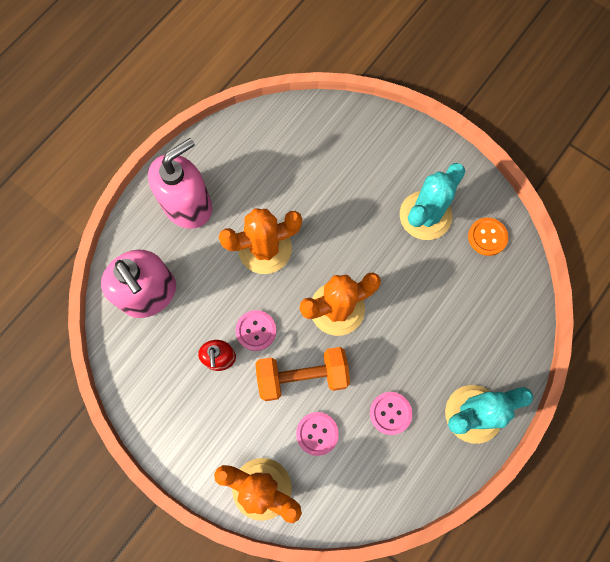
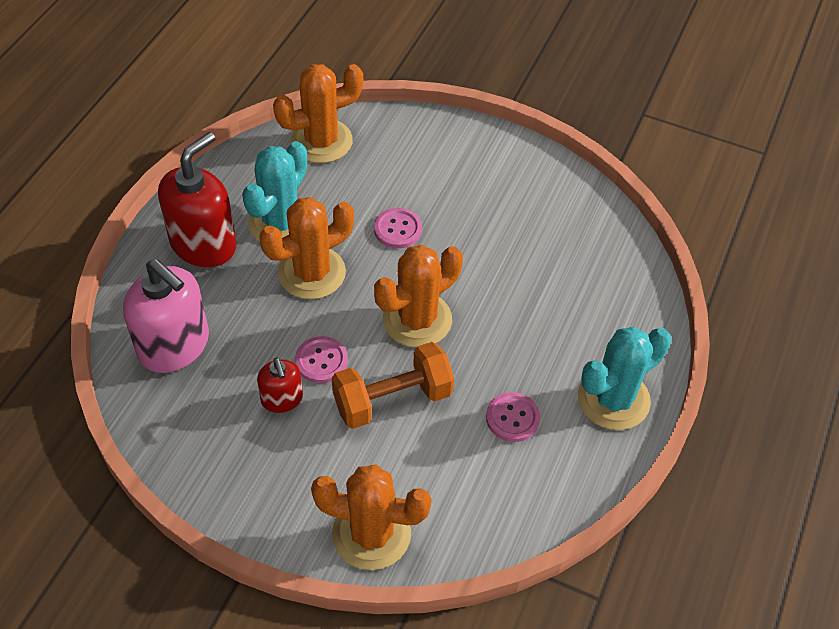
camera: 15 degrees left, 20 degrees down
(188, 205) = (204, 244): pink soap dispenser -> red soap dispenser
(298, 124) = (321, 141): none -> orange cactus
(317, 433) = (427, 458): pink button -> pink button (397, 229)
(425, 215) = (497, 207): turquoise cactus -> turquoise cactus (281, 222)
(487, 237) = (576, 216): orange button -> none

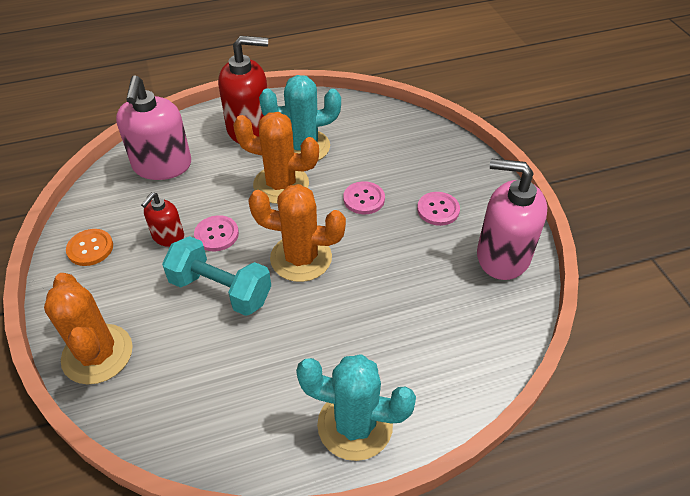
camera: 50 degrees right, 5 degrees down
(228, 470) = (90, 248): none -> orange button
(321, 141) = (388, 121): orange cactus -> none
(392, 399) = (221, 290): orange dumbbell -> turquoise dumbbell
(512, 418) = (271, 369): pink button -> pink button (438, 210)
(554, 193) = (502, 256): none -> pink soap dispenser

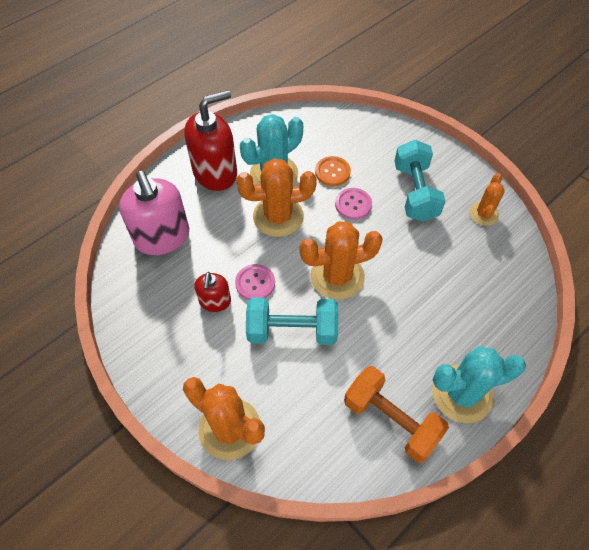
camera: 25 degrees left, 10 degrees up
(90, 248) = (154, 340): orange button -> orange button (332, 172)
(259, 417) = (391, 420): none -> orange dumbbell
(438, 210) = (415, 192): pink button -> turquoise dumbbell
(502, 256) = (483, 214): pink soap dispenser -> orange cactus

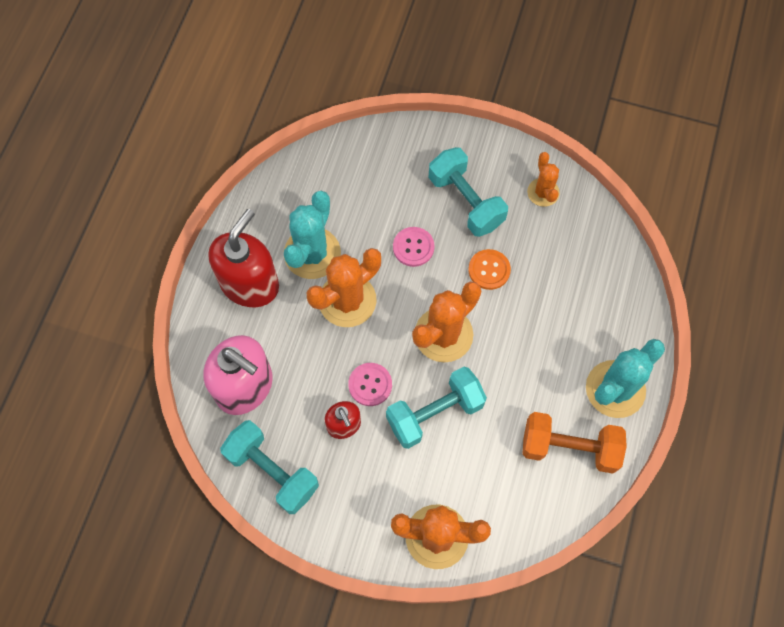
camera: 30 degrees left, 10 degrees up
(138, 306) = (272, 471): none -> turquoise dumbbell
(332, 172) = (371, 220): orange button -> orange button (489, 270)

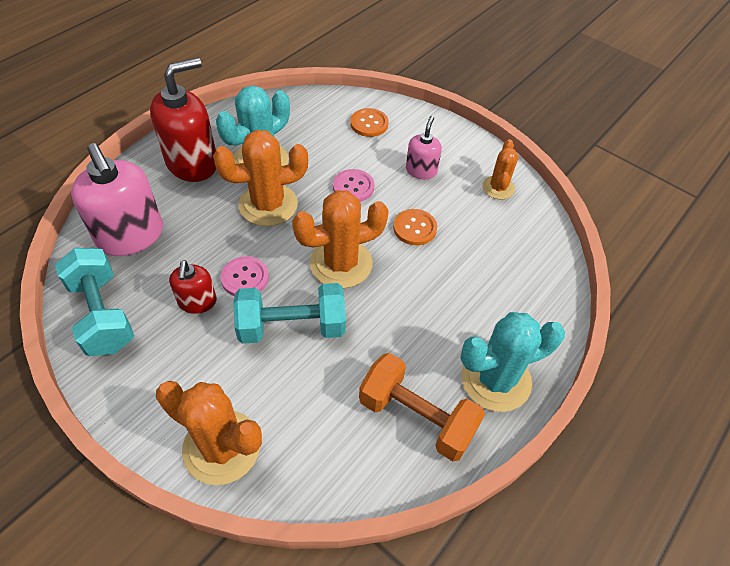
camera: 20 degrees right, 15 degrees down
(390, 164) = (369, 124): none -> orange button
(466, 201) = (421, 170): turquoise dumbbell -> pink soap dispenser

